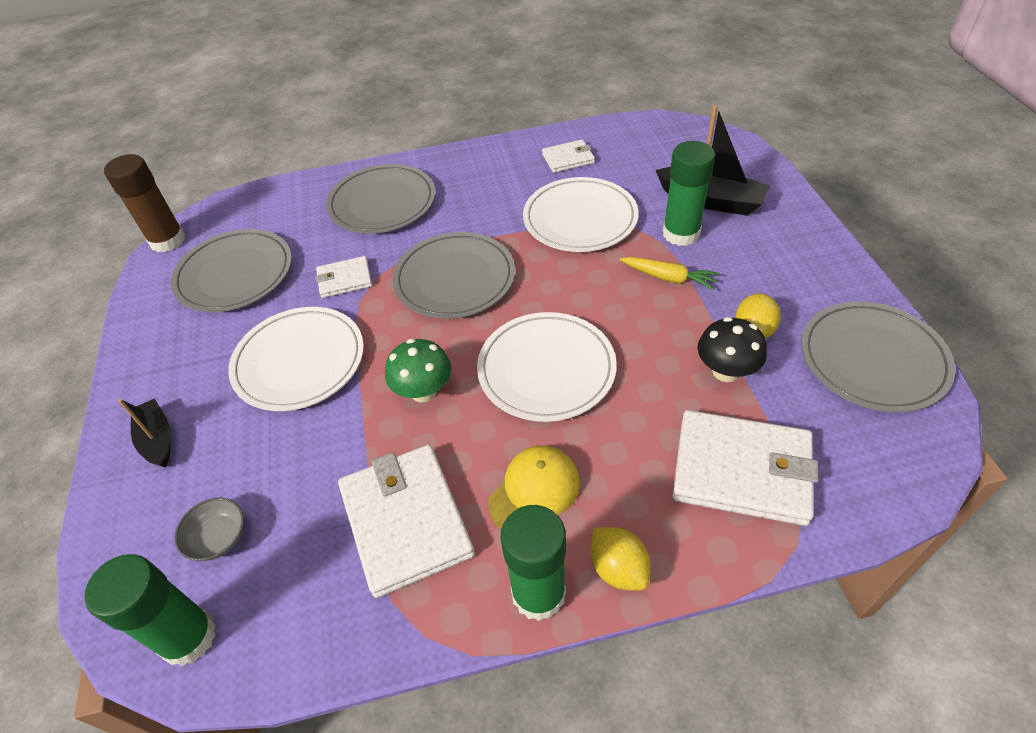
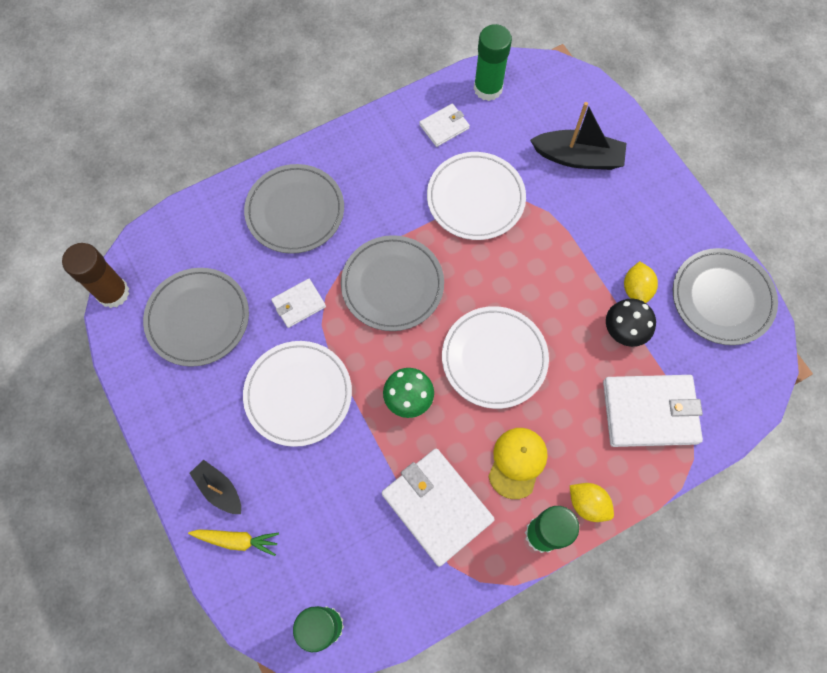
camera: 20 degrees left, 20 degrees up
(218, 538) = (309, 553): grey bowl -> none
(668, 278) = (563, 249): yellow carrot -> yellow carrot (236, 540)
(681, 233) = (562, 200): green glue stick -> green glue stick (488, 88)

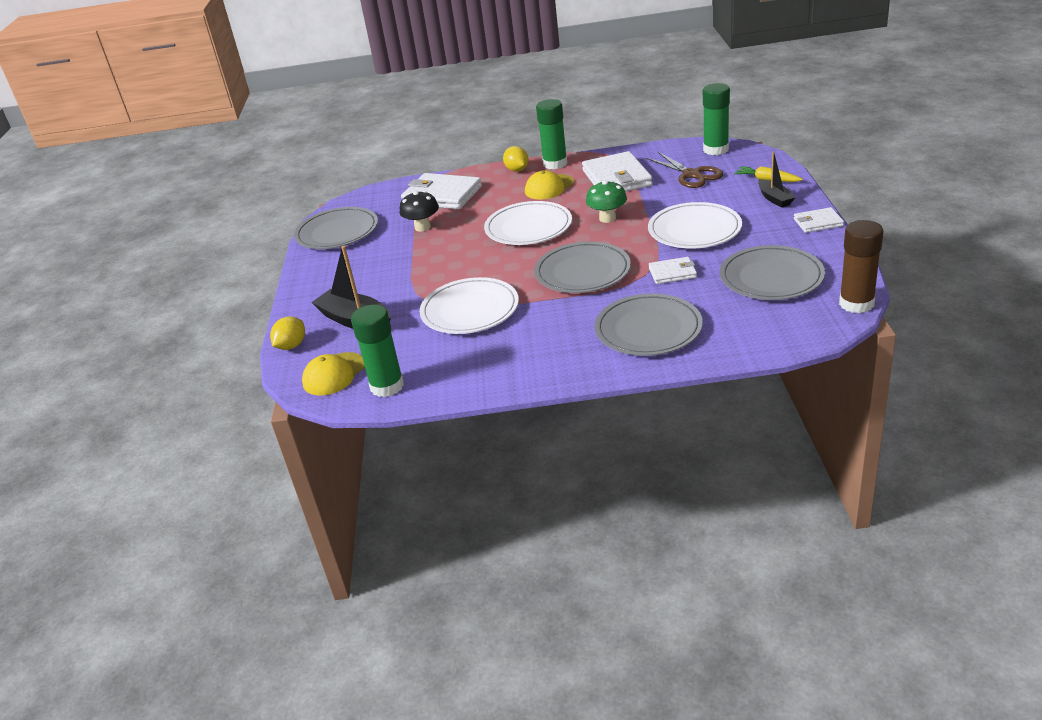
camera: 150 degrees left, 35 degrees down
(339, 536) = (691, 175): none -> brown scissors
(444, 126) = (457, 364): white wallet -> white wallet (818, 222)
(543, 89) = (334, 374): none -> yellow cap
(636, 289) = (392, 244): yellow lemon -> yellow lemon (291, 346)

